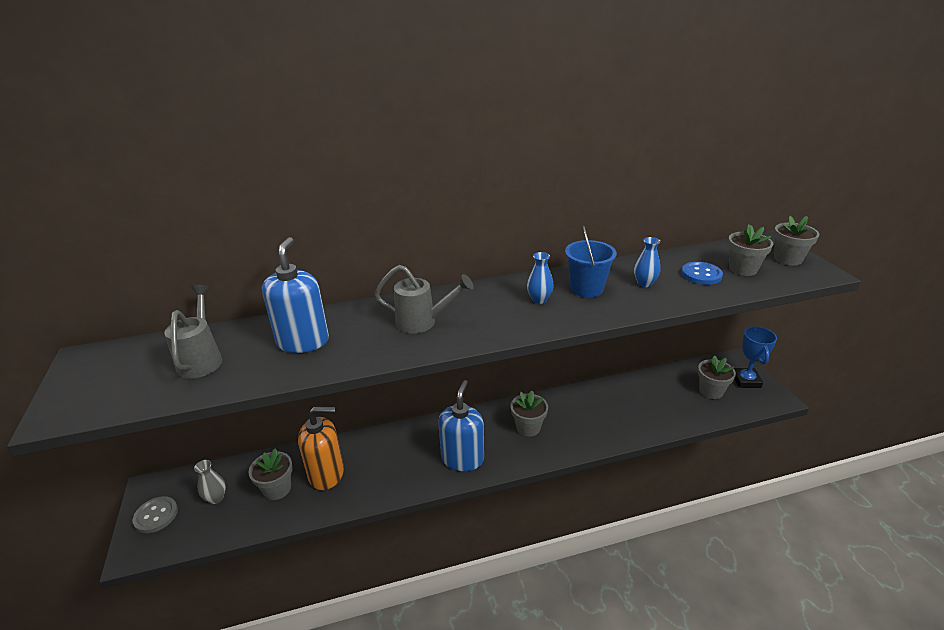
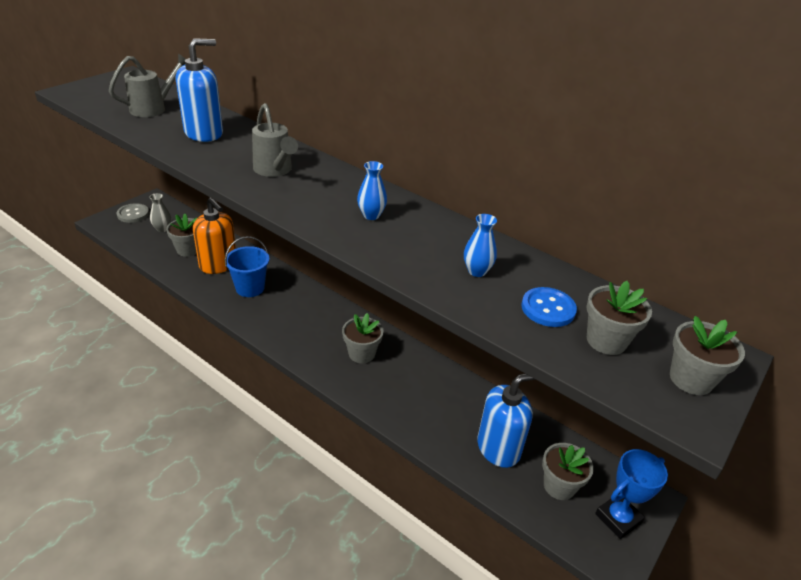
camera: 50 degrees right, 5 degrees up
(462, 458) = (289, 328): blue soap dispenser -> blue soap dispenser (498, 448)
(586, 288) = (423, 237): blue bucket -> blue bucket (250, 288)

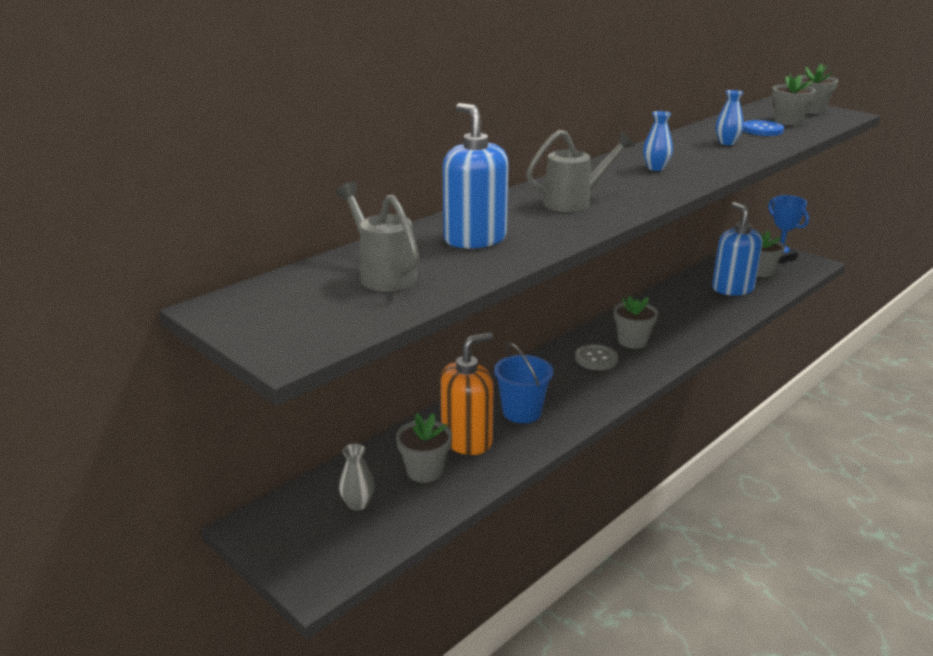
camera: 80 degrees left, 10 degrees down
(133, 214) = (298, 545): grey button -> grey button (596, 359)

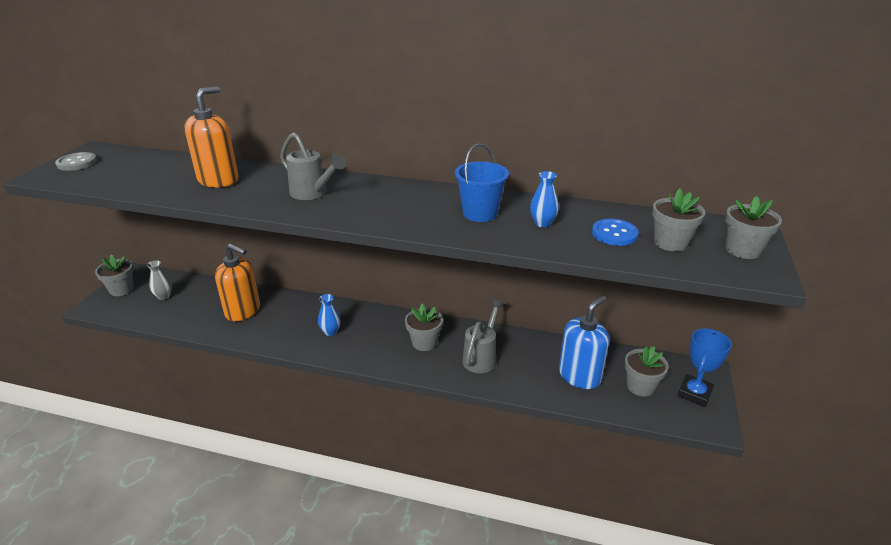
camera: 60 degrees right, 5 degrees up
(382, 274) = (148, 171): grey watering can -> grey watering can (482, 357)
(425, 471) = (203, 307): grey flower pot -> grey flower pot (121, 289)
(474, 239) = (218, 180): blue soap dispenser -> orange soap dispenser
(522, 412) = (287, 321): blue bucket -> blue bucket (480, 213)
(596, 359) = (382, 333): grey button -> grey button (77, 163)
(655, 168) = (426, 206): blue vase -> blue vase (330, 332)

